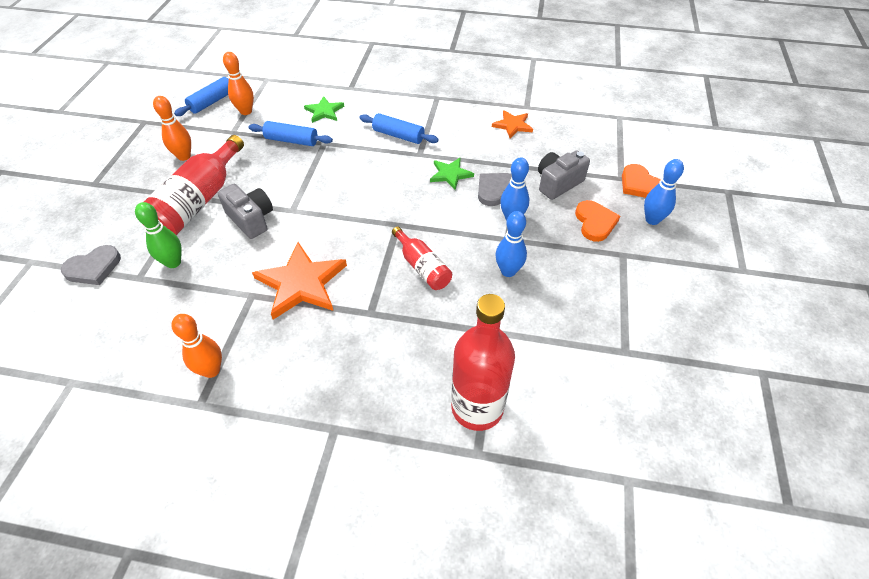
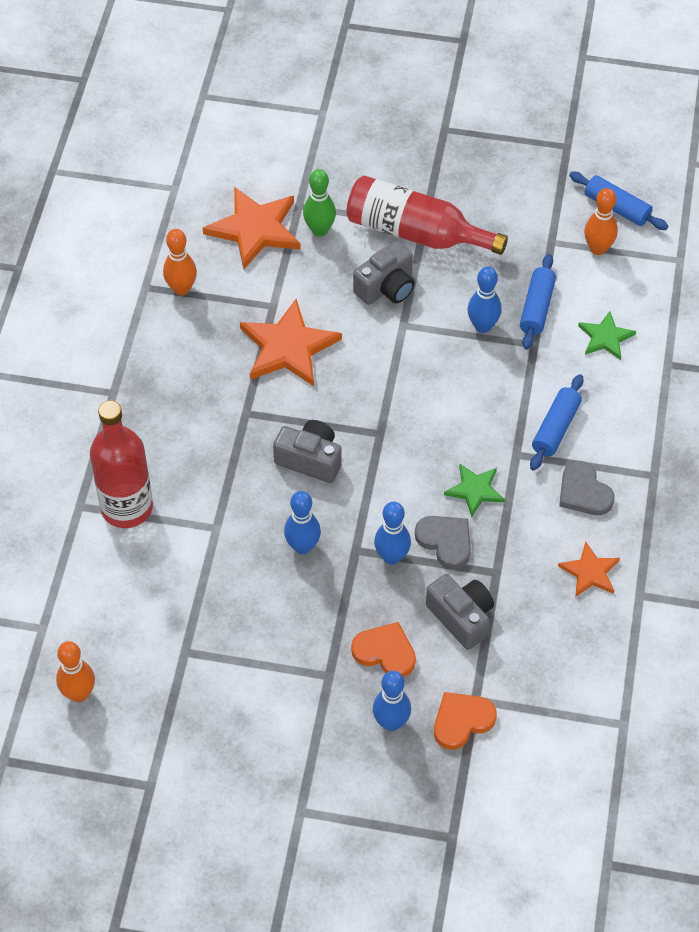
camera: 90 degrees right, 5 degrees up
(93, 268) = (313, 165): grey heart -> grey heart (584, 492)
(155, 310) = (255, 229): none -> orange star
(184, 156) = (498, 202): orange bowling pin -> orange bowling pin (79, 694)
(302, 167) = (483, 326): none -> blue bowling pin
(422, 267) = (310, 460): red bottle -> grey camera
(595, 222) = (385, 652): orange heart -> orange heart turned 150 degrees counterclockwise

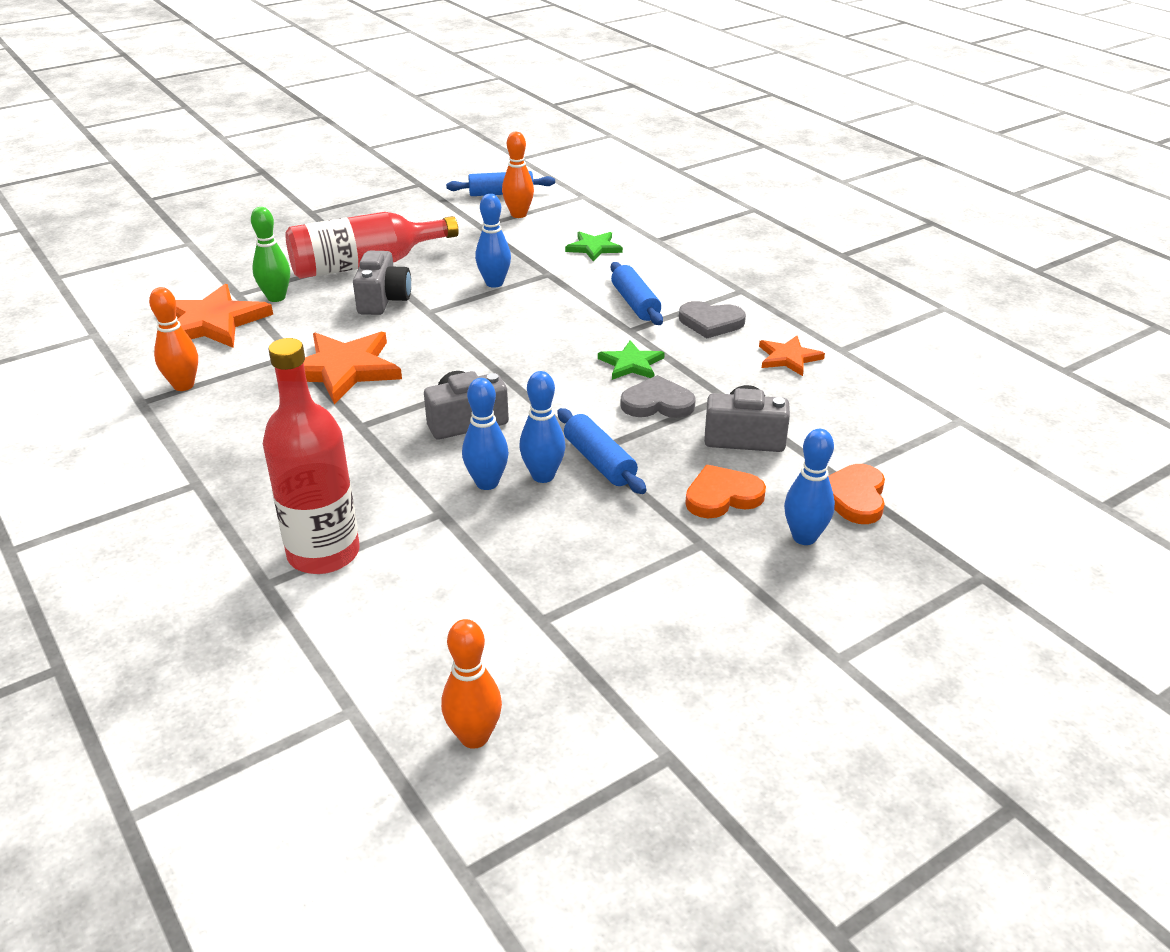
camera: 45 degrees left, 20 degrees down
(392, 557) = (630, 437): blue bowling pin -> blue bowling pin (487, 483)
(537, 308) = (521, 257): blue rolling pin -> blue rolling pin (599, 462)

